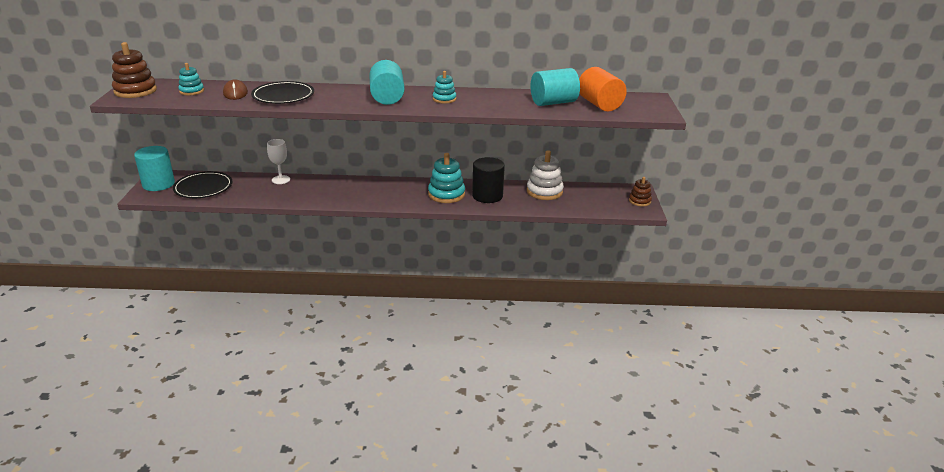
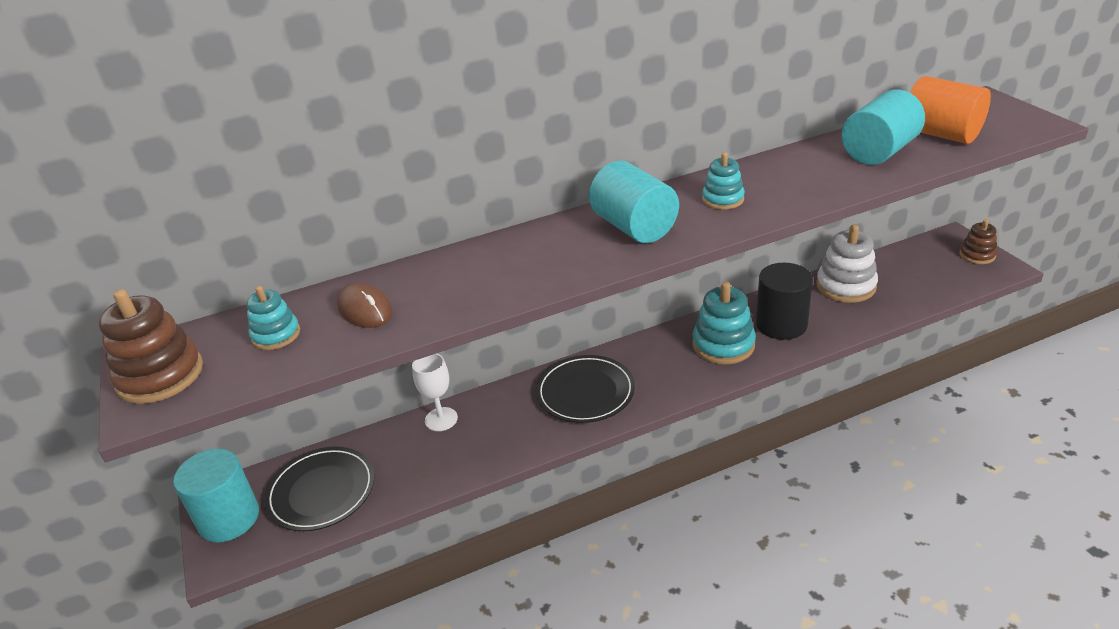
camera: 20 degrees left, 5 degrees up
(283, 96) = (459, 285): black plate -> black plate (585, 392)

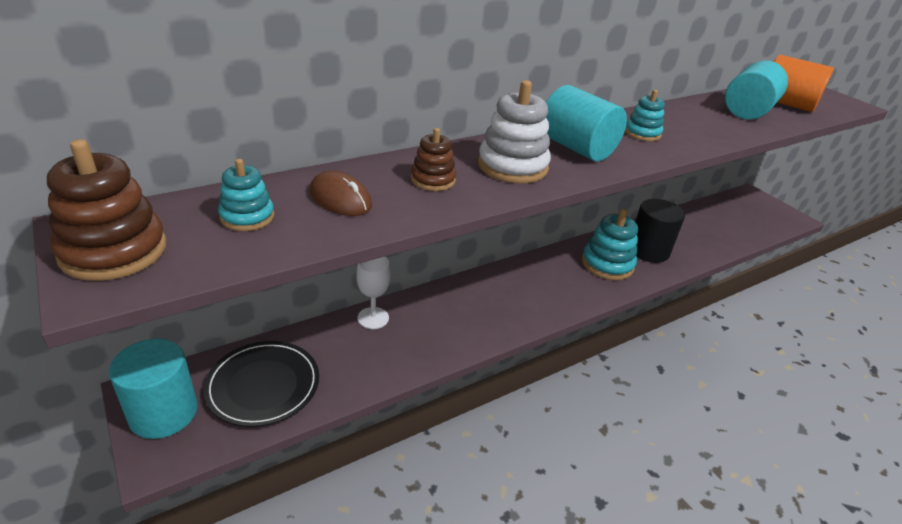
camera: 15 degrees left, 0 degrees up
(585, 392) = (502, 299): black plate -> none
(846, 286) = (687, 224): white stacking toy -> white stacking toy (512, 166)
(977, 255) = (773, 208): brown stacking toy -> brown stacking toy (433, 180)

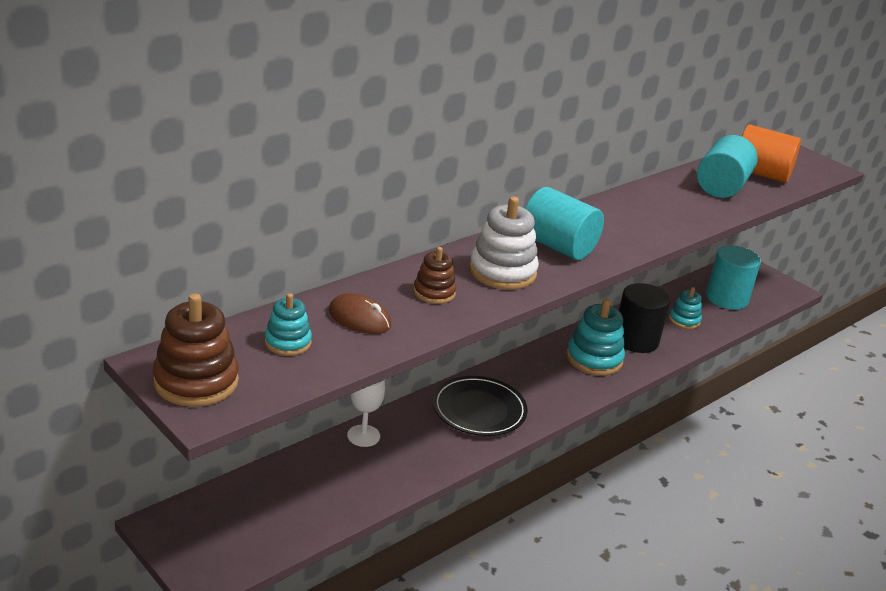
camera: 10 degrees left, 5 degrees down
(163, 413) = (192, 541): turquoise cylinder -> turquoise cylinder (726, 298)
(263, 386) = (278, 508): black plate -> black plate (479, 410)
(642, 133) = (618, 224): turquoise stacking toy -> turquoise stacking toy (684, 320)

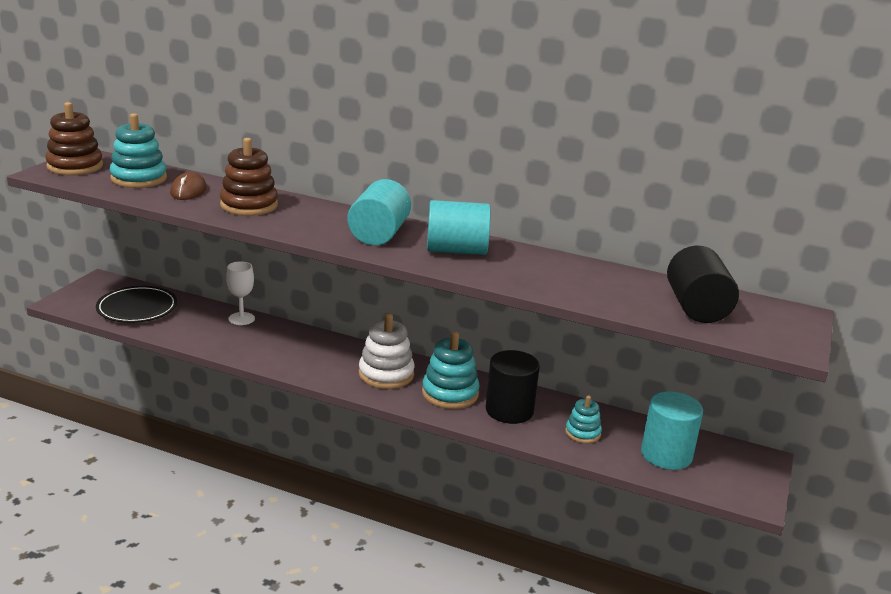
camera: 65 degrees right, 5 degrees down
(288, 342) = (139, 178): turquoise stacking toy -> turquoise stacking toy, size x1.68
(434, 292) = (249, 205): brown stacking toy -> brown stacking toy, size x1.68
(479, 410) = (316, 354): black plate -> black plate (137, 308)
(502, 272) = (308, 221): white stacking toy -> white stacking toy (386, 374)
(721, 187) = (622, 290): turquoise cylinder -> turquoise cylinder (456, 250)
(761, 174) = (696, 308): orange cylinder -> black cylinder

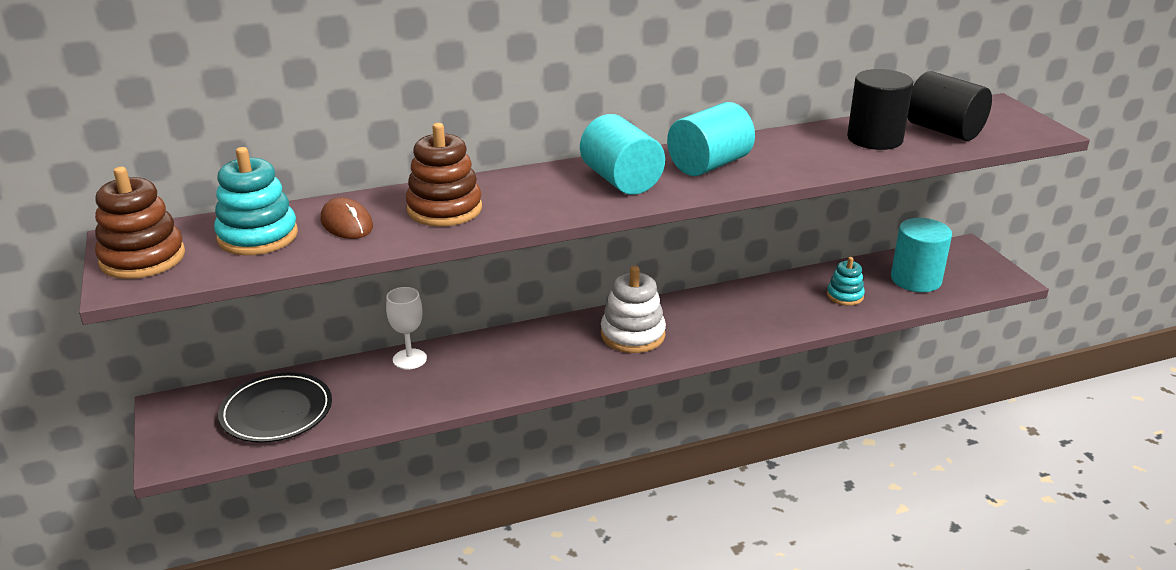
camera: 40 degrees left, 5 degrees up
(450, 393) = (708, 321): turquoise stacking toy -> none
(509, 410) = (771, 308): black cylinder -> black cylinder (875, 139)

